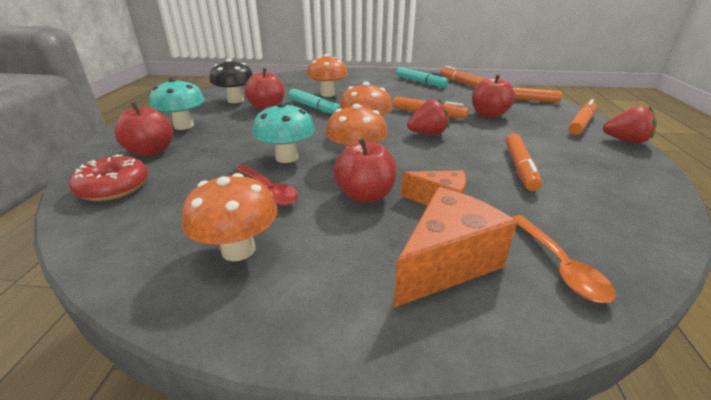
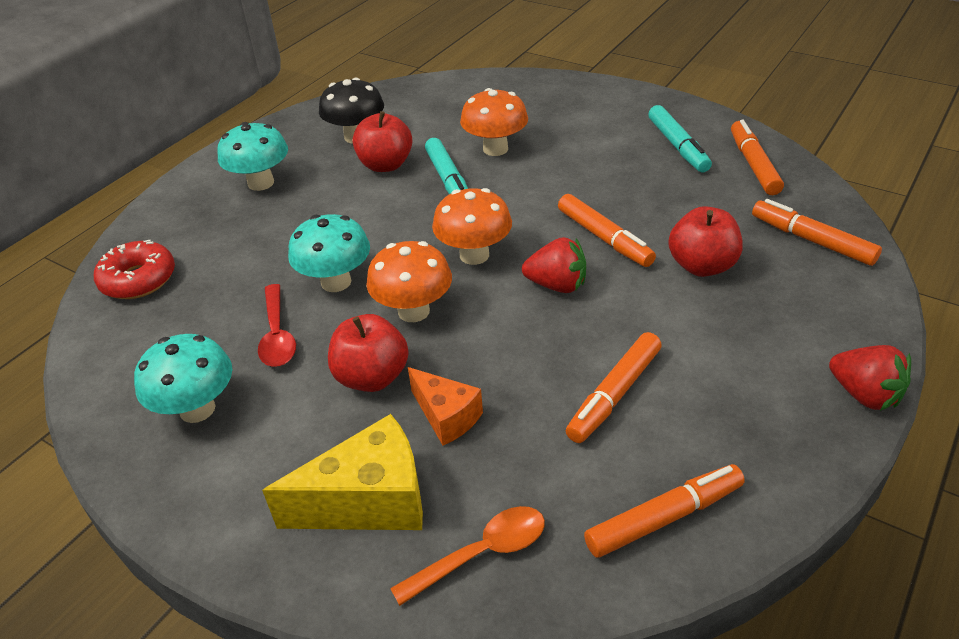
camera: 30 degrees right, 10 degrees up
(151, 151) = (201, 226): red apple -> none
(238, 250) = (197, 409): orange mushroom -> turquoise mushroom
(446, 263) = (369, 501): orange cheese -> yellow cheese
(560, 266) = (481, 553): orange spoon -> orange spoon turned 135 degrees counterclockwise
(581, 123) = (842, 331): orange marker -> orange marker (664, 518)

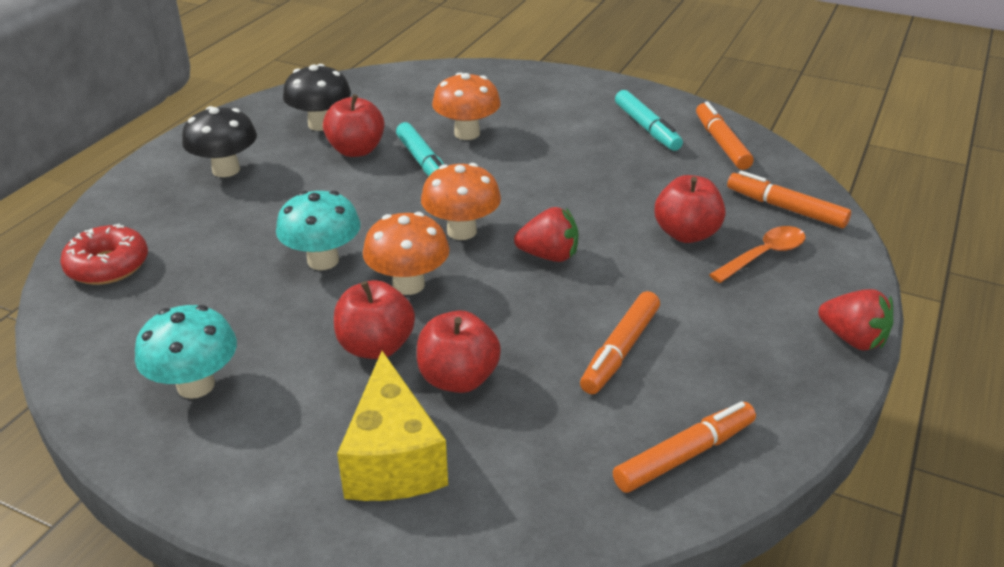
camera: 10 degrees left, 5 degrees down
(261, 183) = (226, 170): turquoise mushroom -> black mushroom
(277, 335) = (269, 312): red spoon -> none
(369, 501) = (393, 459): yellow cheese -> yellow cheese turned 105 degrees clockwise
(446, 417) = (458, 379): orange cheese -> red apple
(481, 553) = (513, 498): orange spoon -> orange spoon (763, 255)
(604, 238) = (588, 212): orange marker -> none

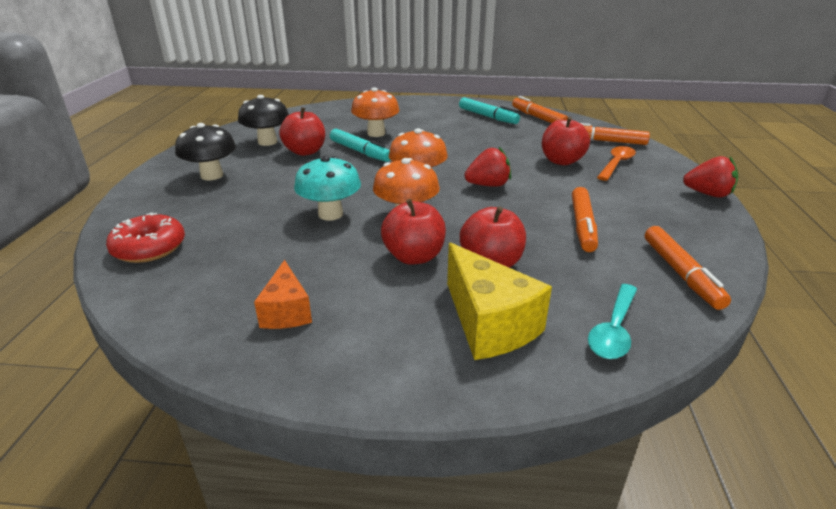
camera: 20 degrees left, 5 degrees down
(196, 385) = (286, 311): turquoise mushroom -> orange cheese
(527, 508) = (614, 330): none -> turquoise spoon
(684, 455) = (680, 273): orange marker -> orange marker turned 135 degrees clockwise

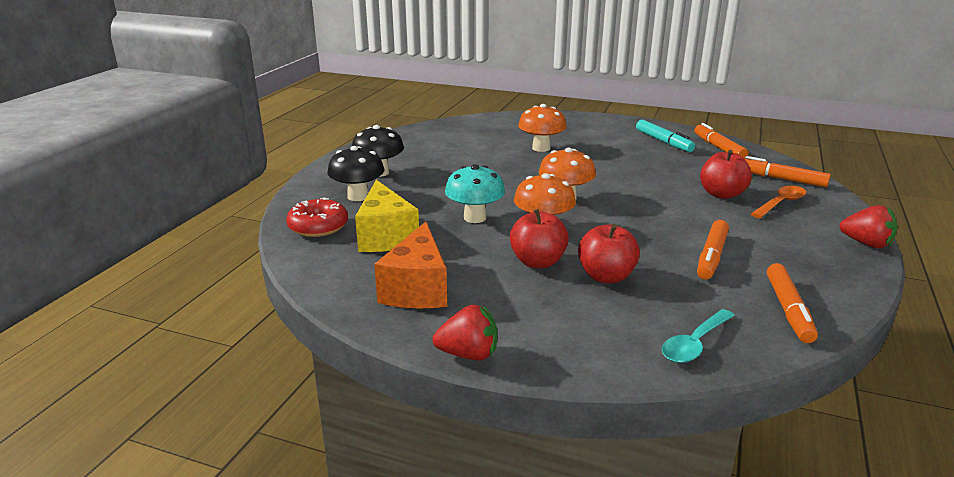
camera: 15 degrees right, 5 degrees down
(267, 142) = (435, 147): black mushroom -> black mushroom (358, 196)
(286, 311) = (417, 289): orange cheese -> orange cheese, size x1.63
(305, 152) = (467, 159): red apple -> none
(360, 152) = (519, 164): turquoise marker -> none
(488, 185) = (633, 209): red strawberry -> red strawberry (468, 354)
(489, 324) = (583, 322): yellow cheese -> yellow cheese (385, 236)

